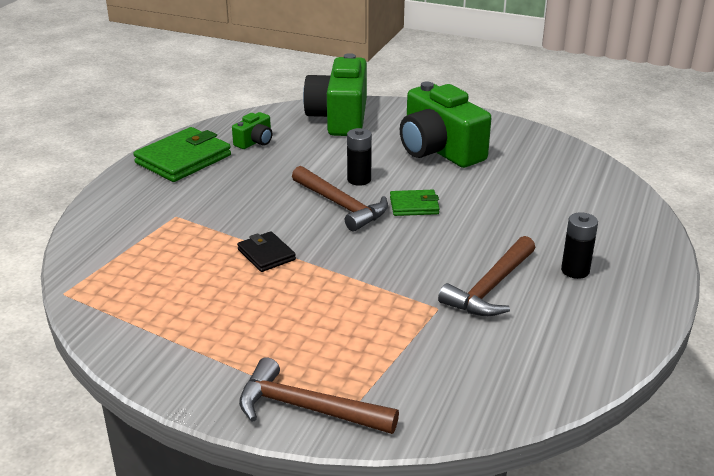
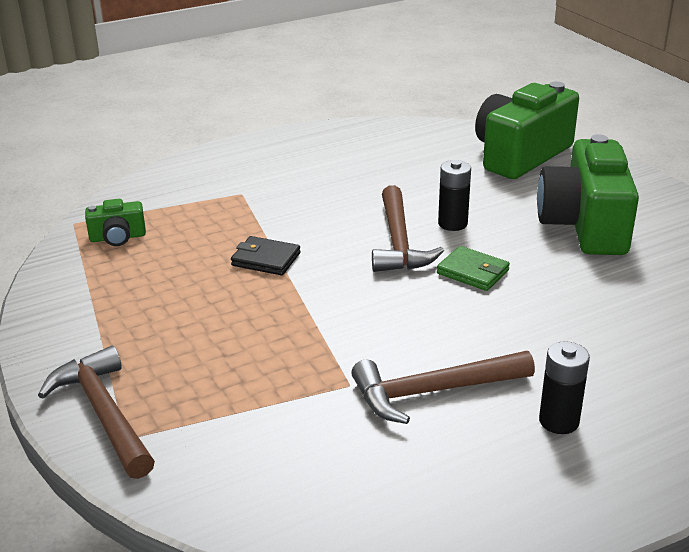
camera: 40 degrees right, 0 degrees up
(183, 159) = (317, 145): green wallet -> none
(255, 142) = (402, 151): green camera -> green camera (118, 237)
(266, 254) = (266, 259): black wallet -> black wallet turned 75 degrees counterclockwise

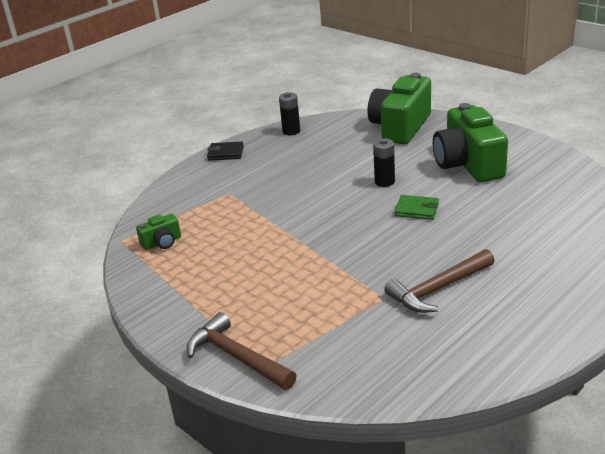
camera: 15 degrees left, 0 degrees up
(266, 259) = (276, 233): black wallet -> black wallet (225, 153)
(398, 242) = (357, 201): brown hammer -> none
(559, 421) = (522, 287): black battery -> black battery (291, 131)

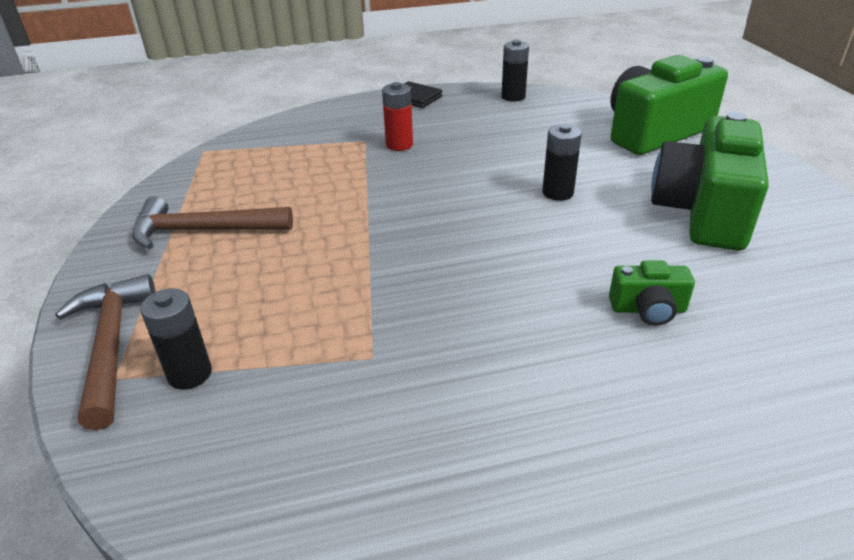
camera: 30 degrees right, 5 degrees up
(162, 242) = (233, 168): green camera -> green camera (648, 309)
(256, 188) = (399, 145): none -> red battery
(301, 347) = (189, 374): none -> black battery
(416, 210) = (559, 247): green wallet -> none
(438, 289) = (461, 382): brown hammer -> brown hammer (204, 230)

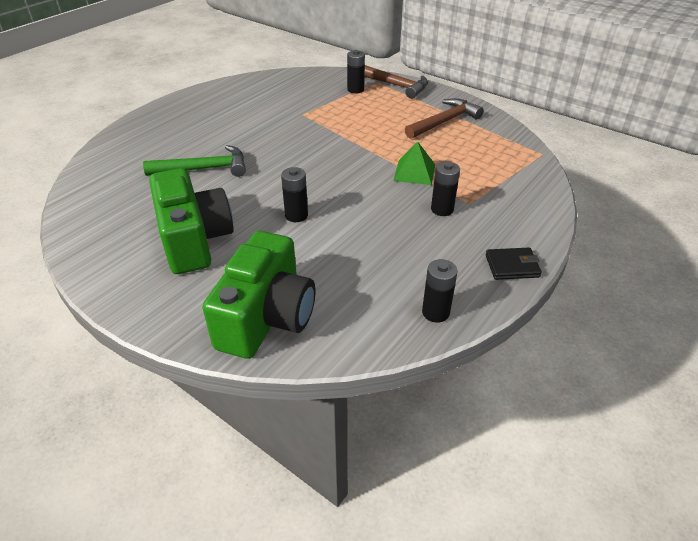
camera: 140 degrees right, 5 degrees up
(363, 185) = (414, 172): none -> green pyramid
(399, 145) = (442, 209): red battery -> black battery
(648, 309) = (204, 169): green camera -> green hammer

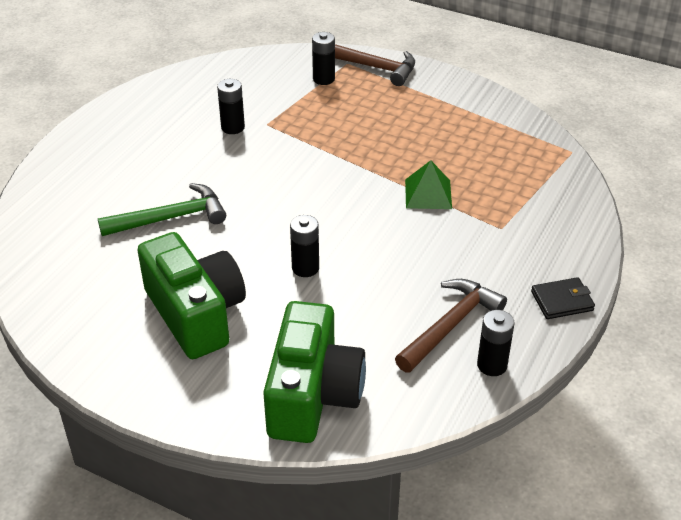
camera: 10 degrees left, 0 degrees up
(442, 209) = (471, 240): black battery -> black battery (233, 127)
(444, 122) = (447, 117): brown hammer -> brown hammer (450, 326)

